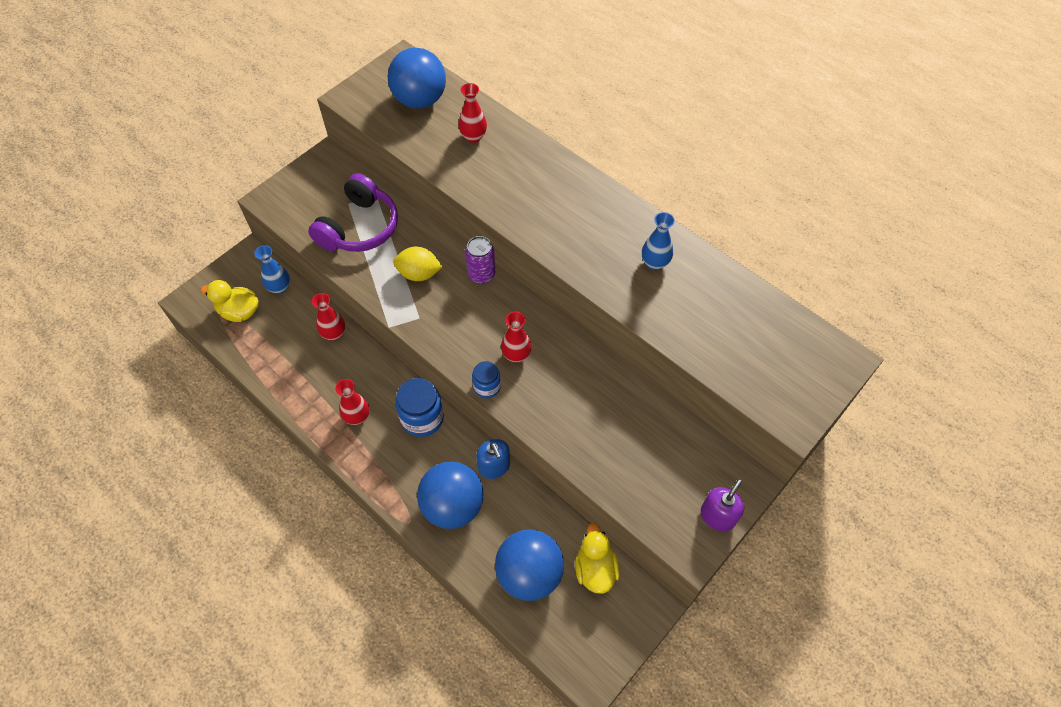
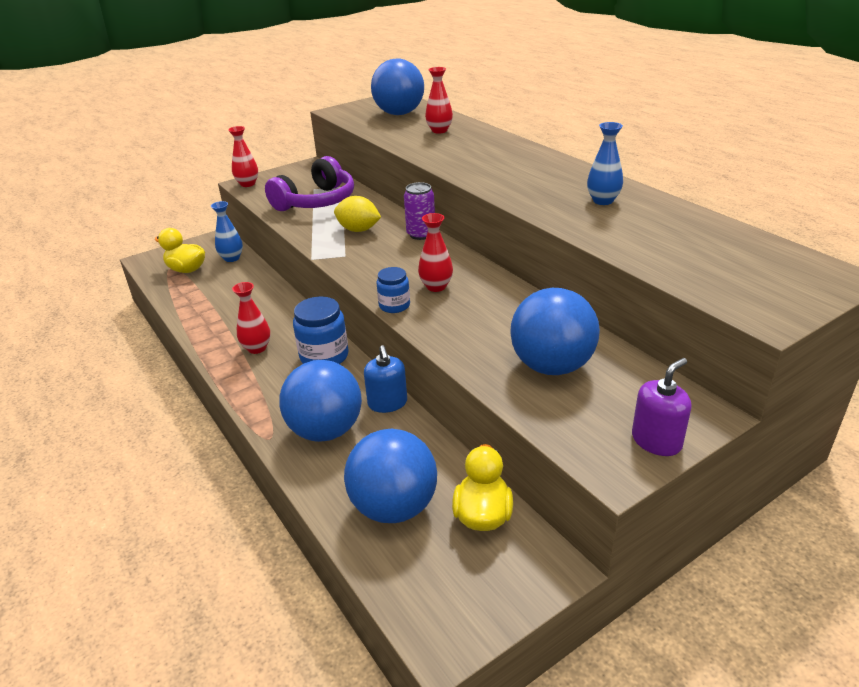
camera: 15 degrees right, 25 degrees down
(334, 334) = (265, 290): red vase -> red vase (247, 184)
(632, 446) = (552, 366): none -> blue ball

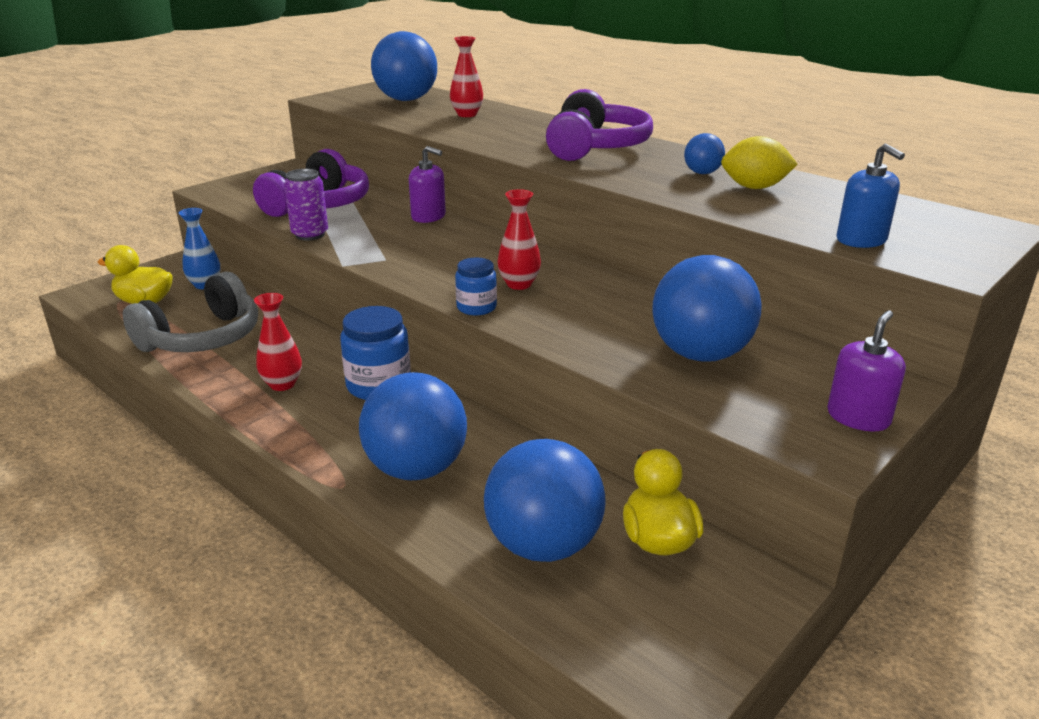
camera: 15 degrees left, 5 degrees down
(215, 303) = (202, 338): none -> grey headphones
(247, 184) = (215, 190): red vase -> none
(358, 230) = (390, 231): yellow lemon -> yellow lemon (754, 187)
(387, 403) = (484, 429): blue soap dispenser -> blue soap dispenser (861, 240)
(393, 217) = (428, 217): none -> purple soap dispenser
(421, 234) = (472, 232): purple can -> purple can (310, 234)
(526, 169) = (595, 147): none -> purple headphones
(603, 201) = (702, 173): blue vase -> blue ball

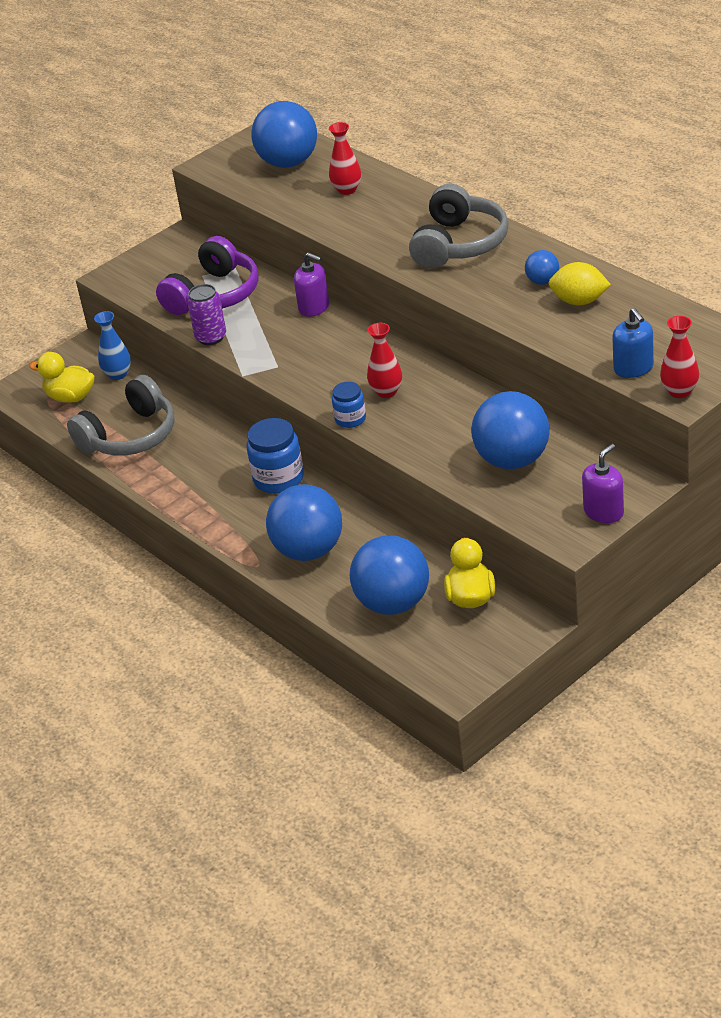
camera: 10 degrees right, 10 degrees up
(282, 384) = (203, 480): red vase -> red vase (679, 391)
(595, 147) = (459, 244): purple headphones -> grey headphones

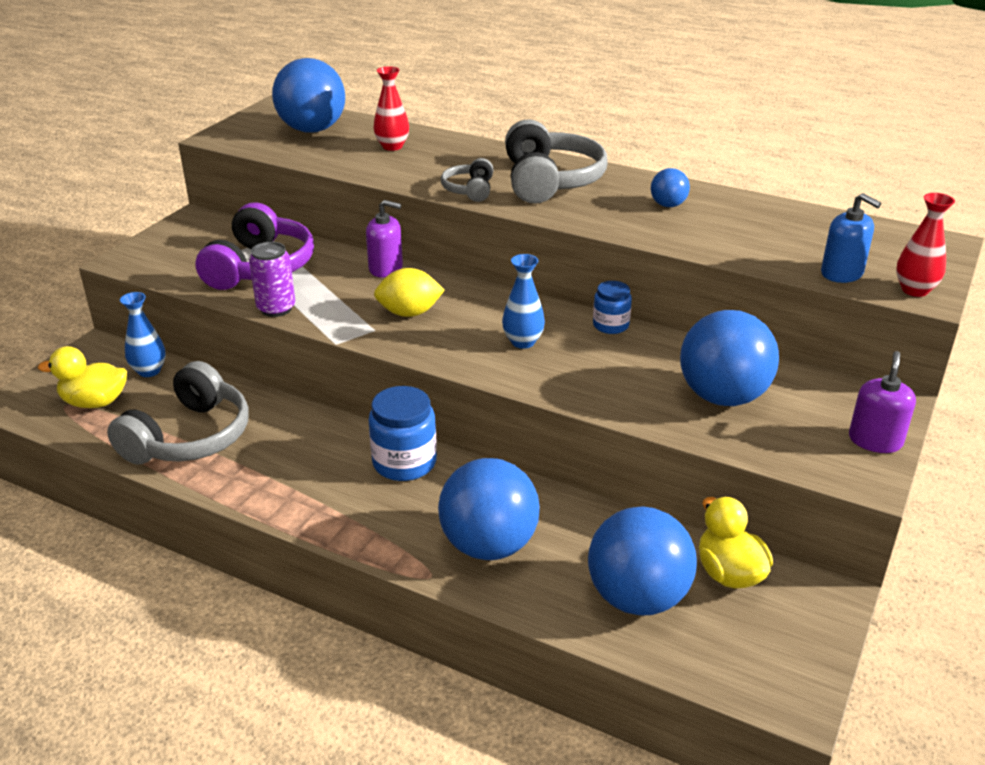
camera: 25 degrees left, 5 degrees down
(350, 419) = (498, 375): blue jar -> blue jar (610, 325)
(385, 247) = (470, 190): none -> grey headphones
(386, 392) = (523, 342): red vase -> blue vase
(579, 301) = (723, 219): yellow lemon -> yellow lemon (409, 313)

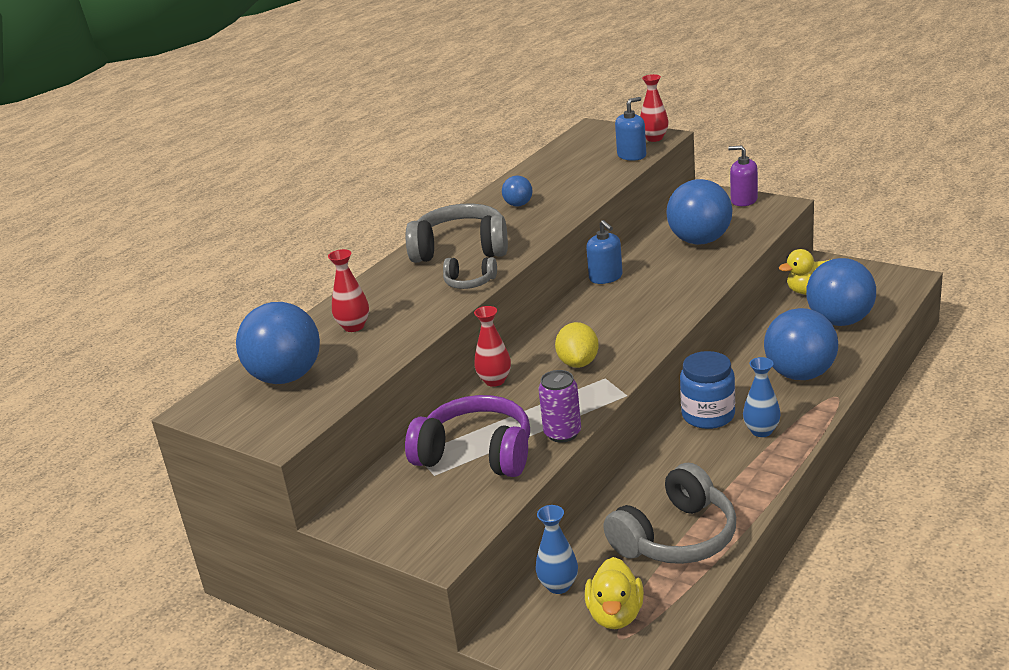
camera: 80 degrees left, 5 degrees down
(189, 437) = (676, 537): grey headphones -> grey headphones turned 105 degrees clockwise
(386, 268) = (495, 381): purple soap dispenser -> red vase
(523, 342) = (628, 311): blue vase -> blue vase (761, 431)
(610, 325) = (606, 277): blue jar -> blue soap dispenser

